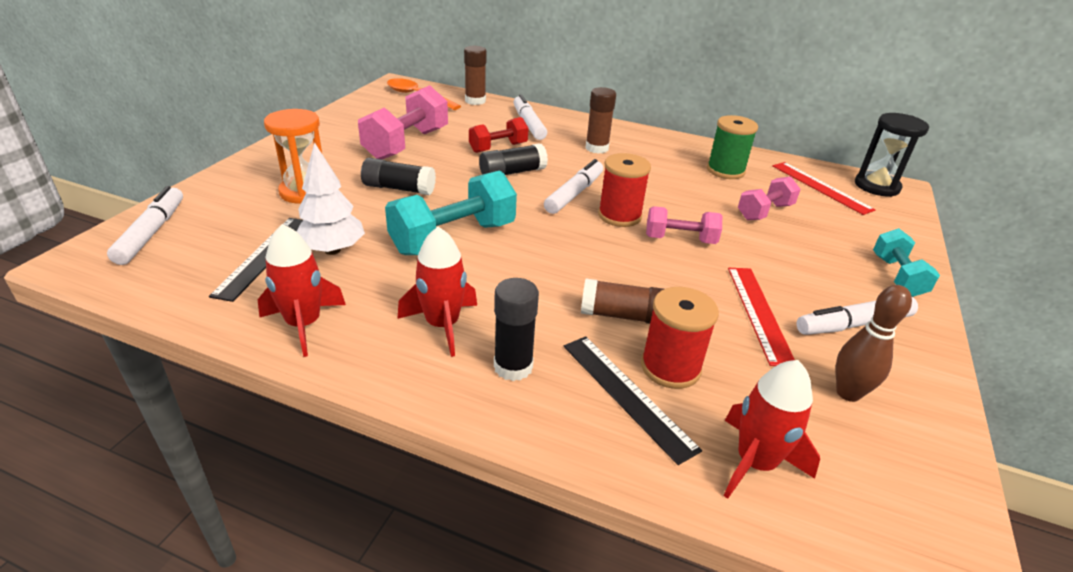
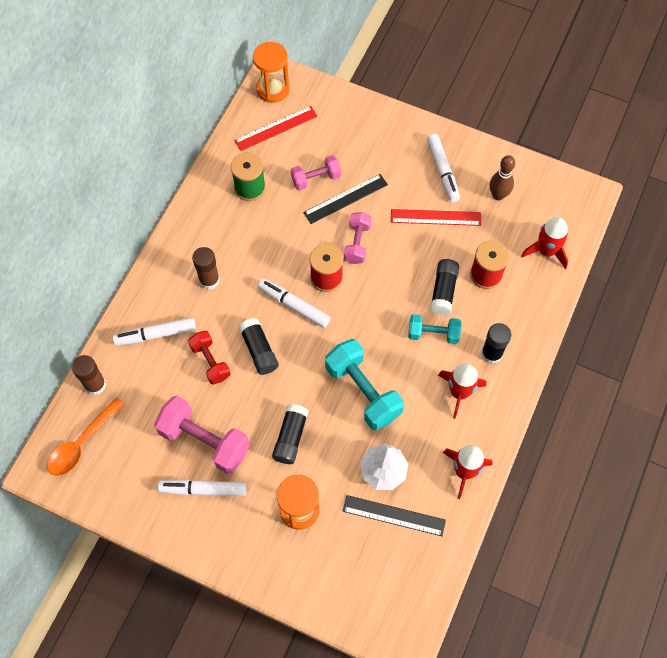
camera: 85 degrees left, 30 degrees up
(151, 233) = (367, 606): white marker -> white marker (203, 489)
(625, 316) = (443, 291): brown glue stick -> black glue stick
(626, 395) = (508, 299): black ruler -> black ruler (345, 199)
(764, 212) = (316, 179): pink dumbbell -> pink dumbbell turned 75 degrees counterclockwise
(876, 186) = (273, 89): black hourglass -> orange hourglass
(897, 276) = (393, 128): turquoise dumbbell -> turquoise dumbbell (433, 334)

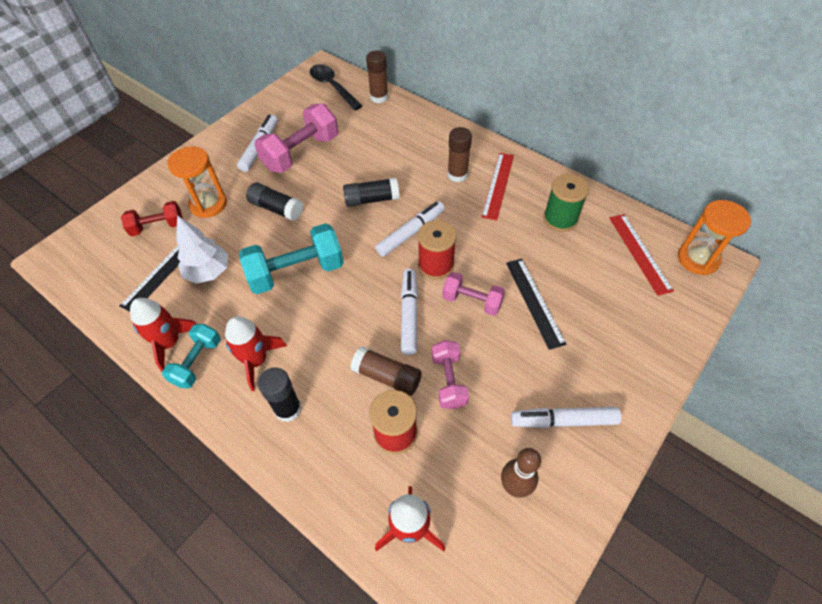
camera: 105 degrees right, 10 degrees down
(82, 443) = (332, 87): orange spoon -> black spoon
(156, 334) = (412, 135): white marker -> white marker (409, 315)
(210, 362) = (373, 165): red dumbbell -> red dumbbell (158, 227)
(316, 179) = (565, 278): pink dumbbell -> pink dumbbell (448, 381)
(433, 334) = (336, 352): turquoise dumbbell -> turquoise dumbbell (197, 362)
(435, 217) = (492, 393): red ruler -> red ruler (498, 185)
(443, 291) = (387, 376): black glue stick -> brown glue stick

